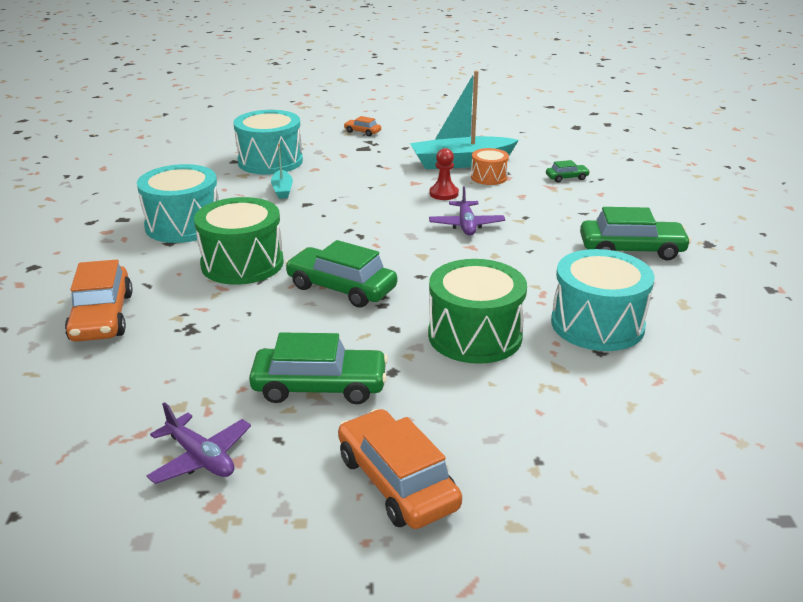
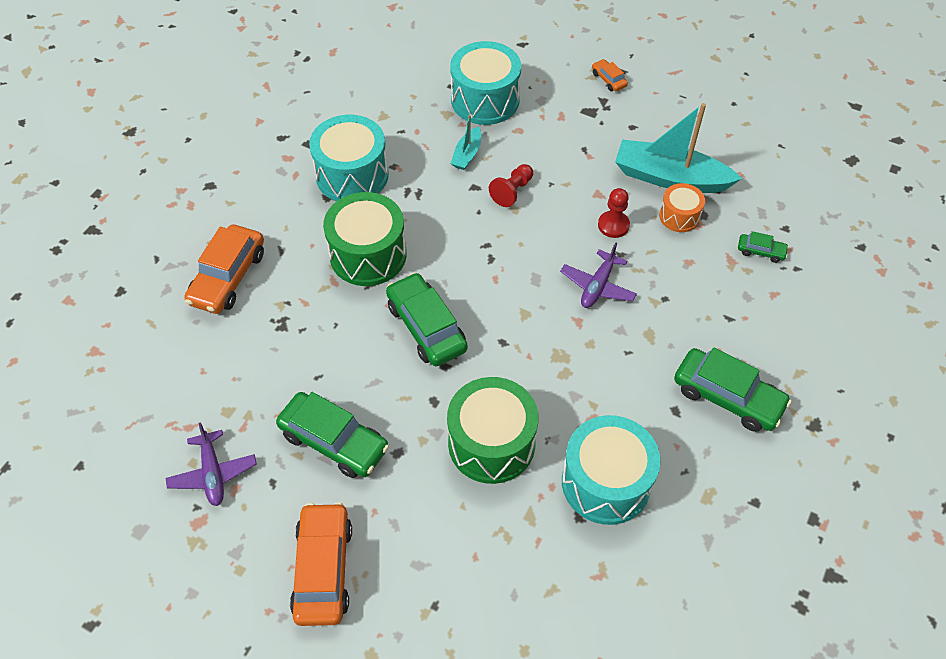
camera: 30 degrees right, 25 degrees up
(342, 198) = (512, 191): none -> red pawn

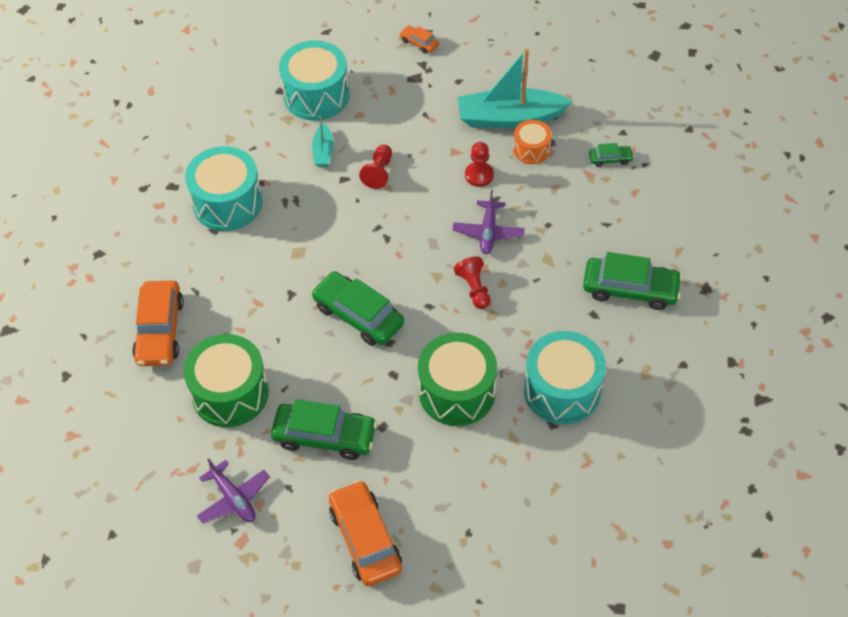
camera: 20 degrees left, 0 degrees up
(368, 255) = (277, 269): green drum -> green drum (230, 393)
(558, 339) = (474, 288): none -> red pawn

